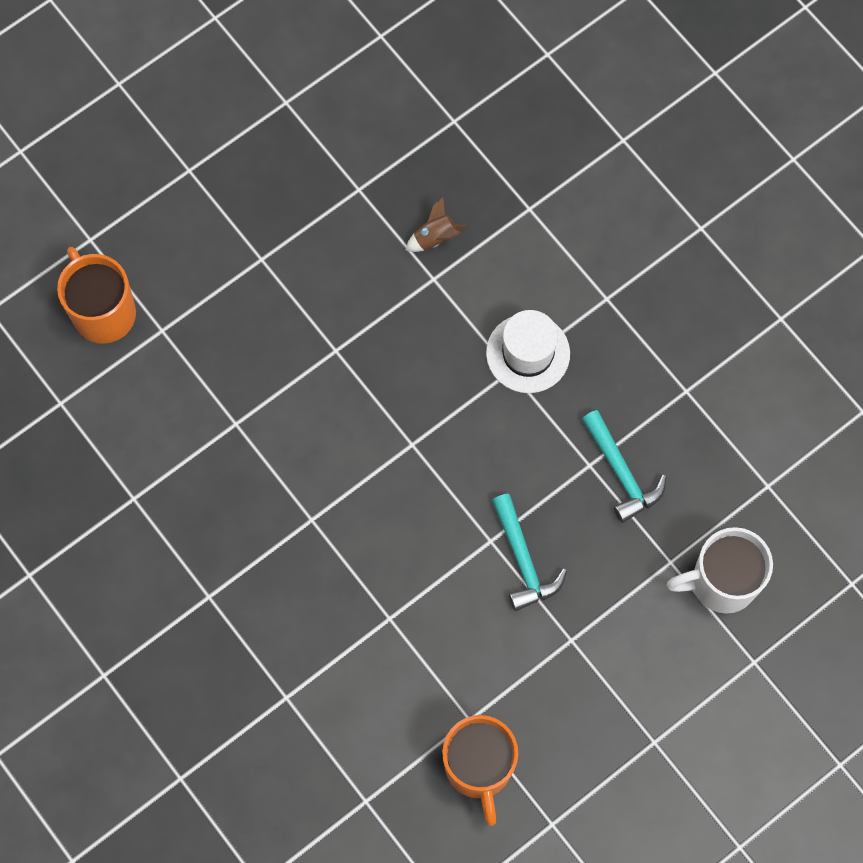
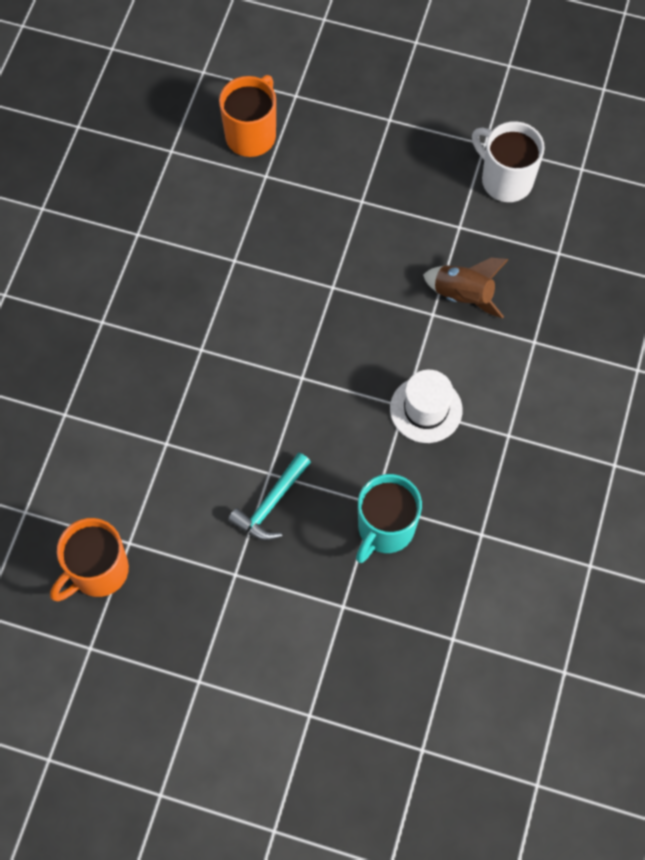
camera: 55 degrees right, 5 degrees down
(435, 237) = (463, 296): brown rocket -> brown rocket, size x1.64
(621, 473) = (385, 529): turquoise hammer -> turquoise mug
(721, 582) = (353, 652): white mug -> white mug (505, 180)

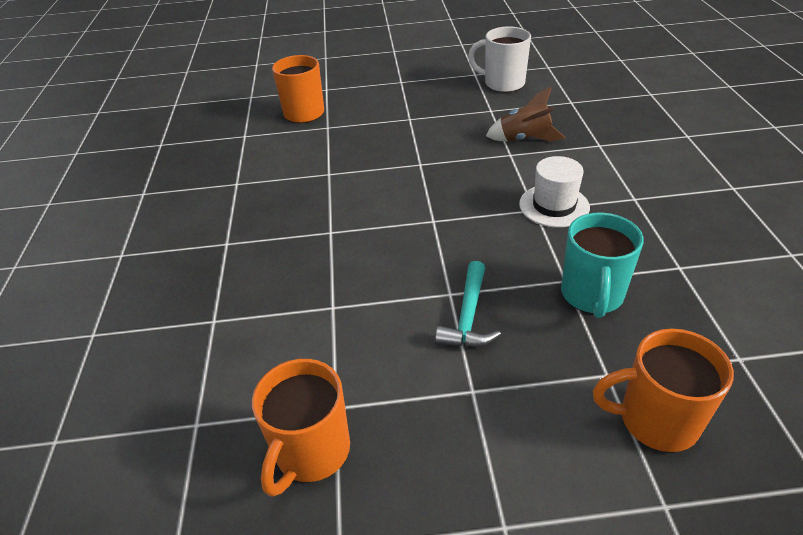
camera: 20 degrees left, 25 degrees down
(350, 657) = (655, 420): none -> orange mug

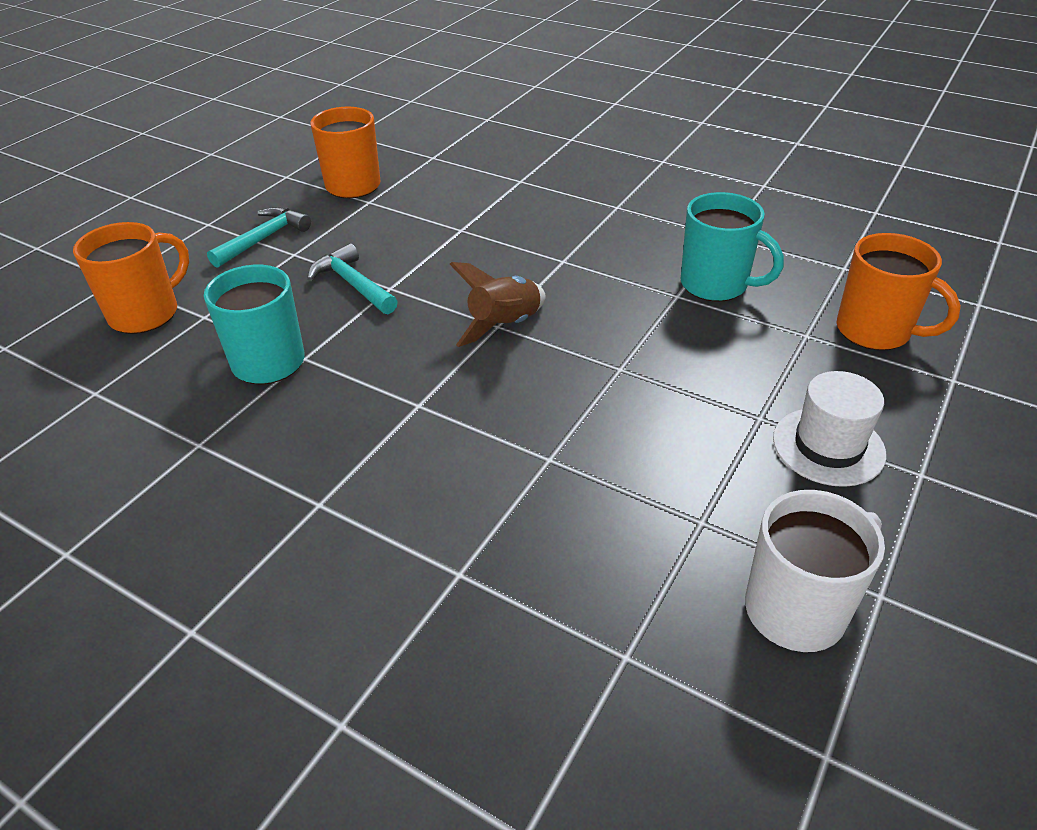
camera: 125 degrees right, 0 degrees up
(303, 166) = (716, 285): none -> turquoise mug
(475, 438) = (264, 239): none -> turquoise hammer
(524, 139) = (570, 500): brown rocket -> brown rocket (505, 326)
(554, 206) = (403, 424): white hat -> white hat (828, 446)

